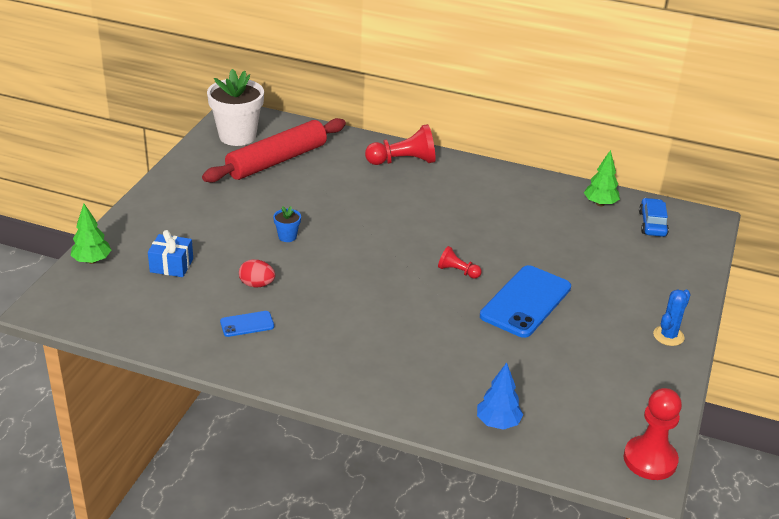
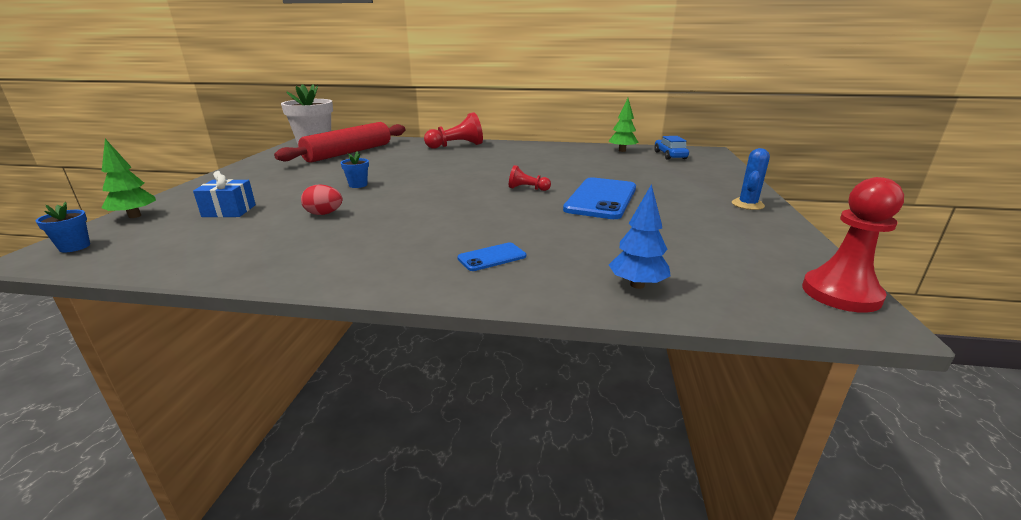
camera: 10 degrees left, 10 degrees down
(63, 300) = (74, 247): none -> blue flower pot
(247, 324) = (309, 241): blue phone -> blue phone (492, 257)

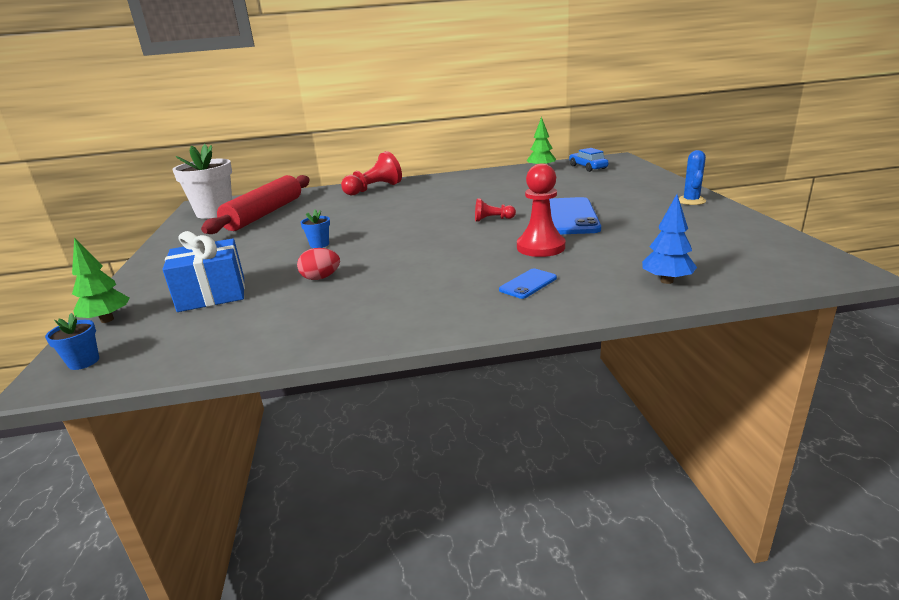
camera: 15 degrees left, 0 degrees up
(229, 211) = (212, 294): blue gift -> blue gift, size x1.51
(841, 293) = (812, 257): red pawn -> red pawn (540, 247)

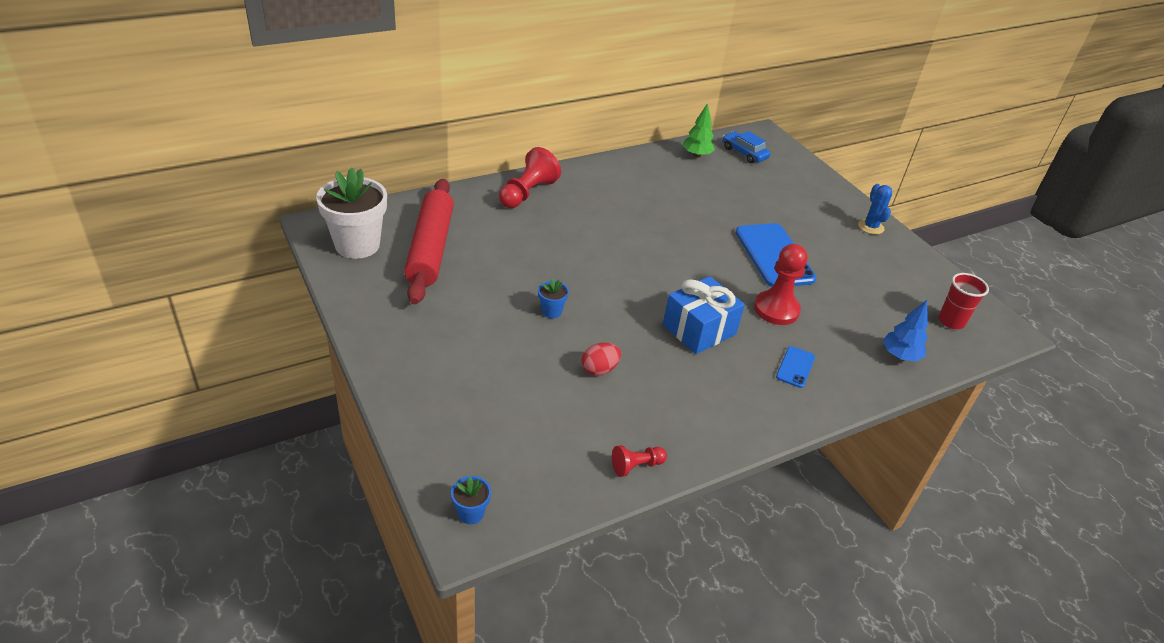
camera: 25 degrees left, 15 degrees up
(107, 320) = (429, 453): green tree -> none
(212, 294) = (506, 403): blue gift -> blue gift (699, 329)
(492, 219) = (704, 260): red pawn -> red pawn (636, 466)
(754, 259) = (951, 321): none -> red cup

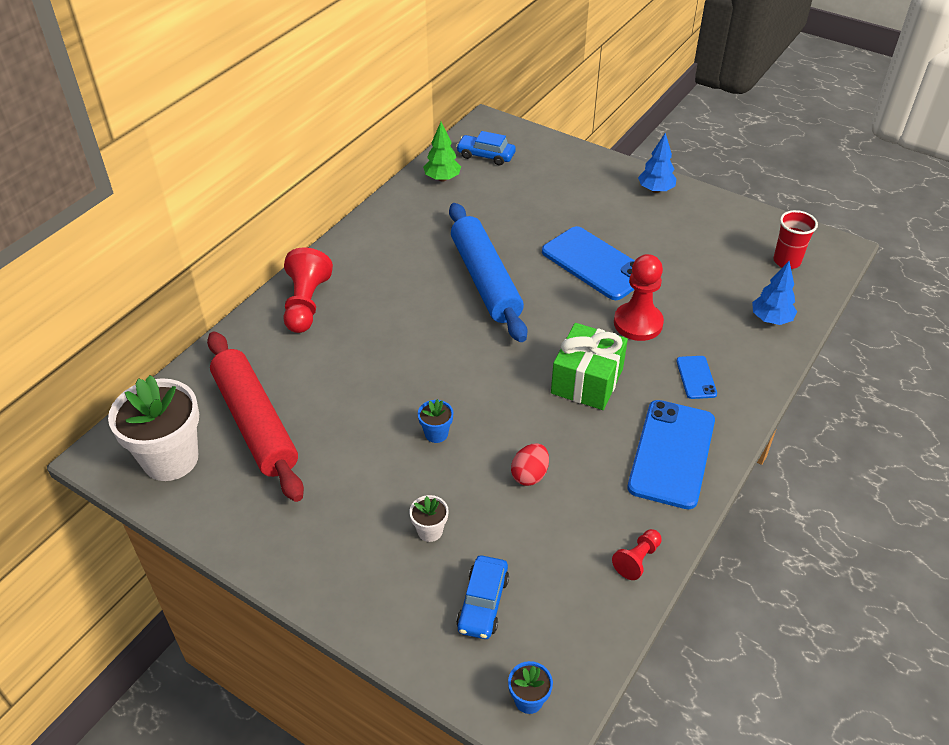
camera: 25 degrees left, 5 degrees up
(491, 434) = (483, 603): none -> blue car
(493, 369) = (430, 531): none -> white flower pot
(674, 231) = (485, 280): none -> blue rolling pin
(699, 329) = (587, 381): blue gift -> green gift
(728, 409) = (672, 454): none -> blue phone
(870, 227) = (655, 190): blue cactus -> blue tree

